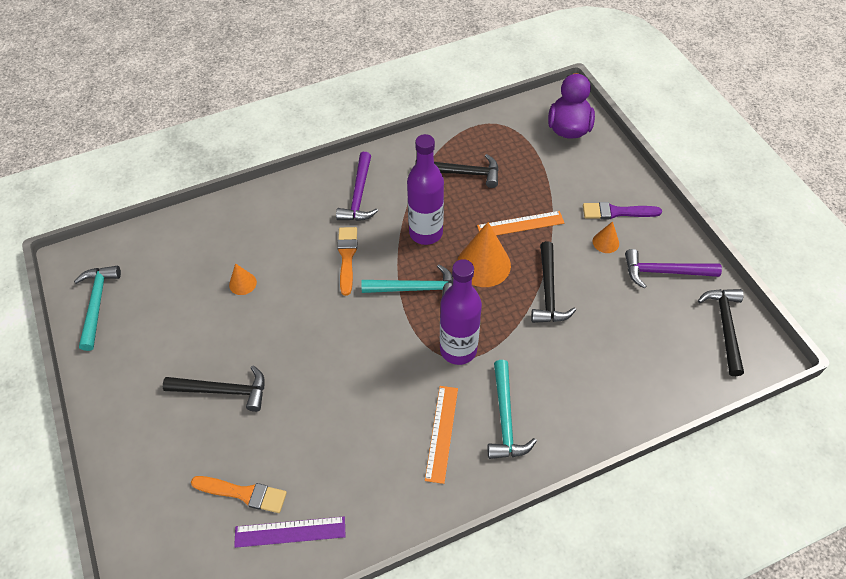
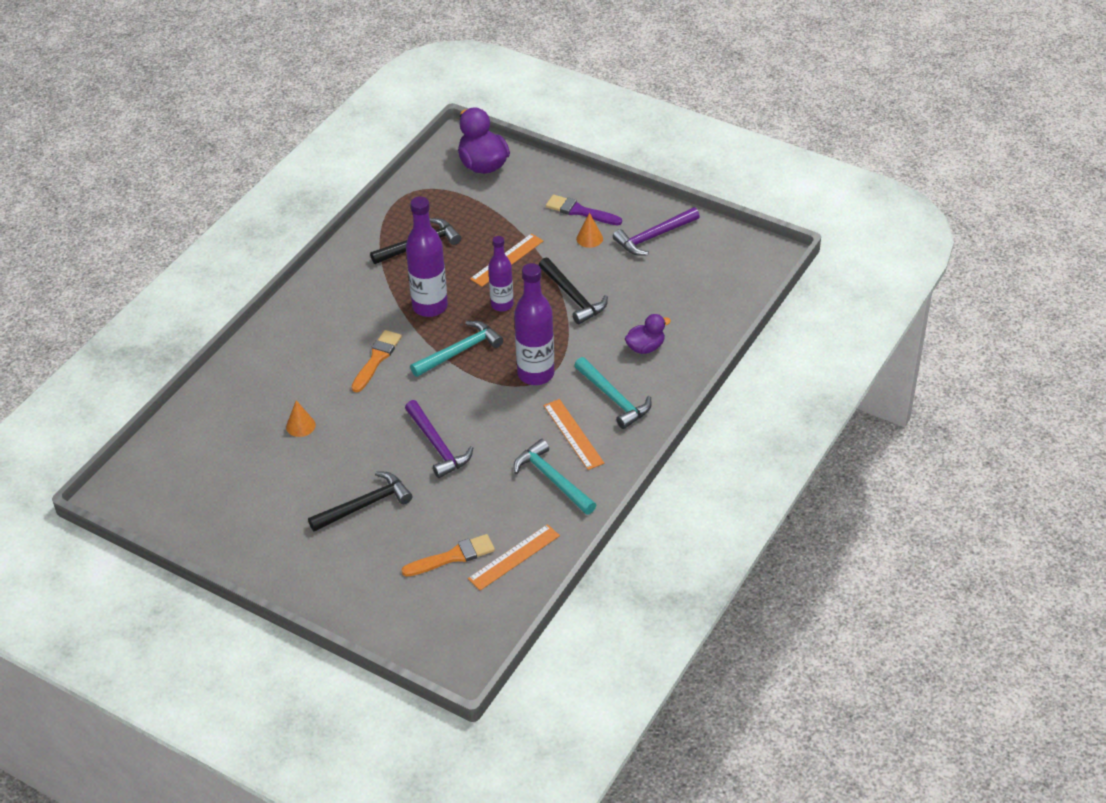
camera: 35 degrees left, 10 degrees down
(97, 303) = (177, 510): turquoise hammer -> turquoise hammer (552, 479)
(290, 532) = (514, 557): purple ruler -> orange ruler
(347, 257) = (376, 359): orange brush -> orange brush turned 60 degrees clockwise
(359, 196) = (340, 308): purple hammer -> purple hammer (437, 446)
(483, 264) = (502, 305): orange cone -> purple bottle
(574, 382) = (645, 347): none -> purple duck
(617, 212) = (580, 211): purple brush -> purple brush turned 60 degrees clockwise
(725, 326) = (729, 251): black hammer -> none

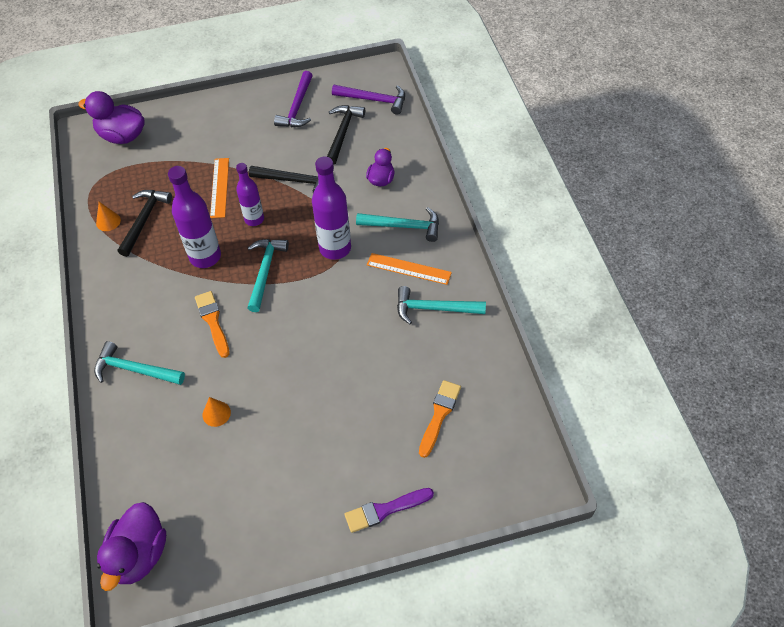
camera: 45 degrees left, 10 degrees up
(145, 475) = (139, 555): none -> purple duck
(283, 351) = (134, 369): none -> turquoise hammer
(365, 505) = (336, 431): black hammer -> black hammer (343, 132)
(437, 446) = (332, 348): purple hammer -> purple hammer (374, 100)
(514, 557) = (477, 380): orange ruler -> none
(580, 211) = (229, 123): purple brush -> purple brush (385, 510)
(589, 238) = (257, 136): orange cone -> orange cone (108, 221)

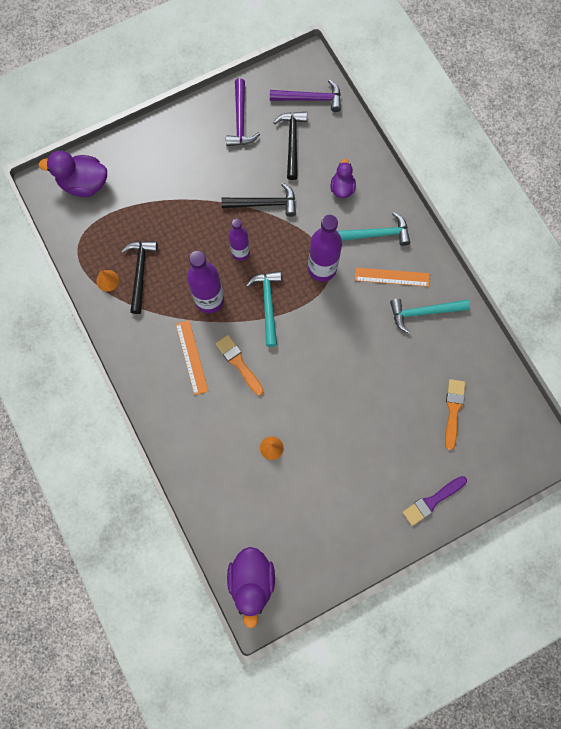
camera: 15 degrees left, 20 degrees up
(134, 369) = (187, 422): turquoise hammer -> none
(219, 187) = (197, 224): orange ruler -> orange ruler (191, 357)

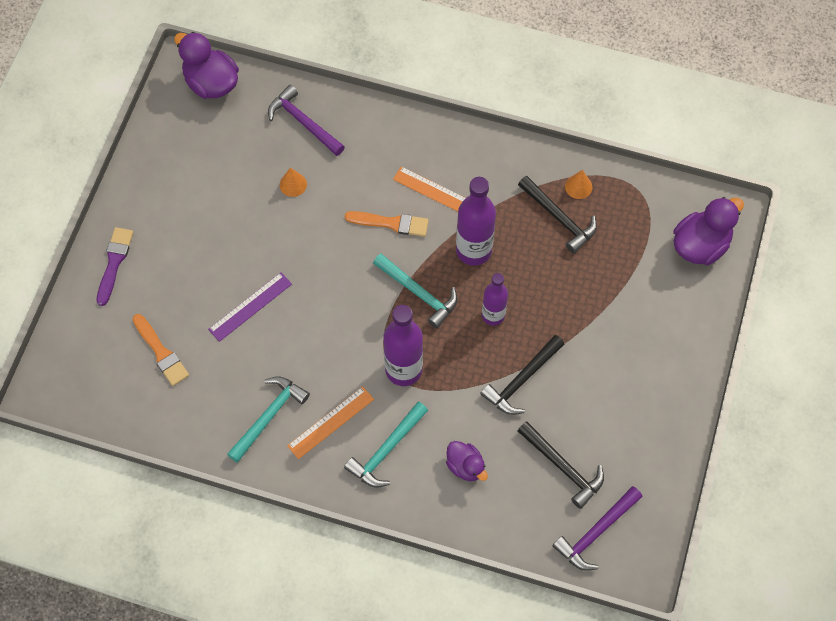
camera: 135 degrees right, 10 degrees down
(240, 121) = (636, 441): purple hammer -> purple hammer (303, 122)
(374, 389) = (250, 306): none -> purple ruler

